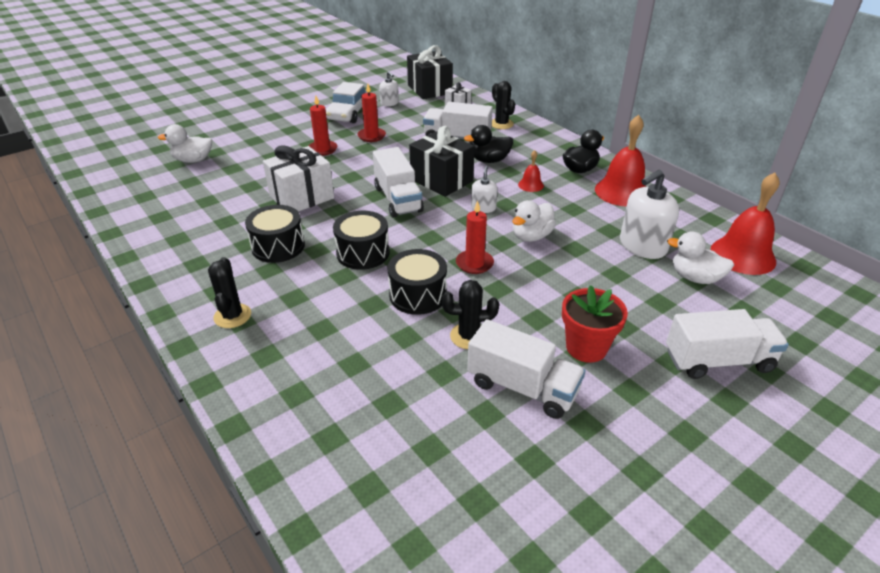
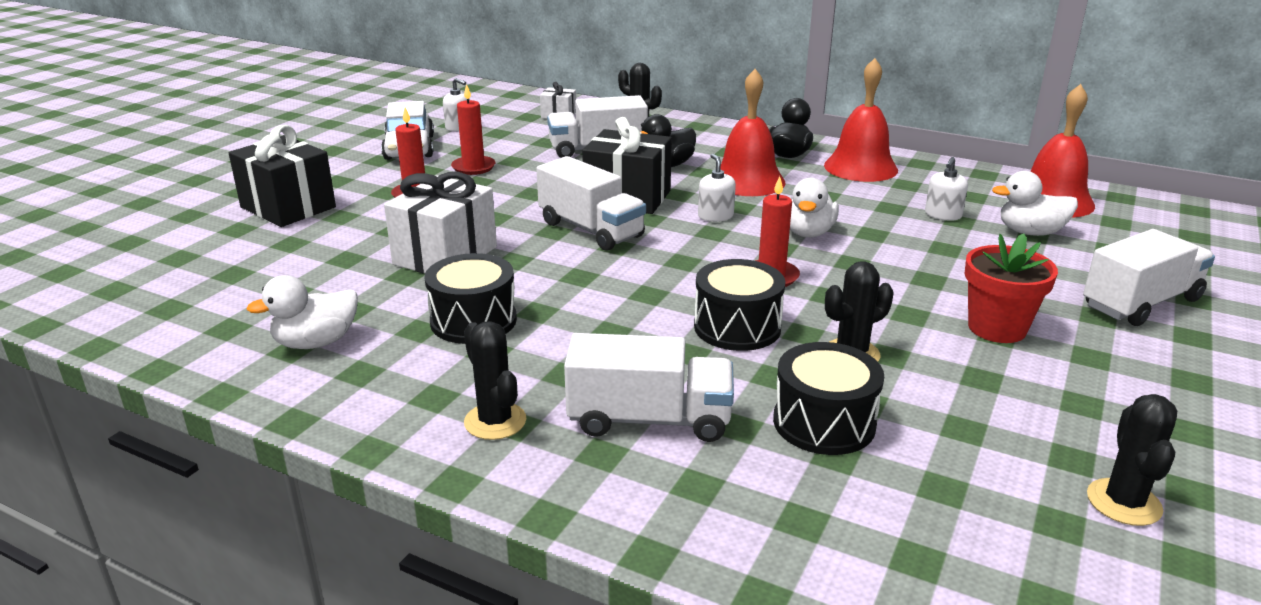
camera: 25 degrees left, 10 degrees down
(193, 160) = (209, 246): white duck -> white duck (316, 342)
(363, 253) = (609, 299): black drum -> black drum (824, 423)
(429, 89) = (500, 104): black gift -> black gift (288, 207)
(522, 387) = (974, 388): white truck -> white truck (649, 419)
(531, 185) = (747, 181): red bell -> red bell, size x2.08
(535, 504) = (1123, 502): none -> black cactus
(642, 246) = (943, 215): white soap dispenser -> white soap dispenser, size x0.54

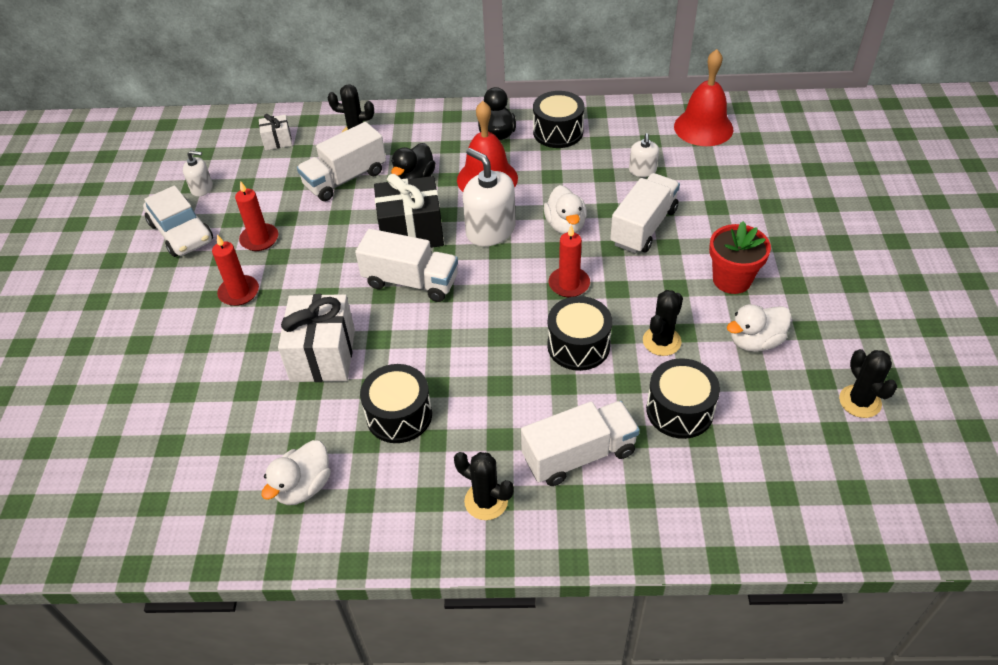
camera: 25 degrees left, 20 degrees up
(288, 207) = (142, 350): black gift -> none
(715, 216) = (490, 230): white soap dispenser -> white soap dispenser, size x1.86
(860, 167) = (558, 132): red bell -> black drum
(1030, 232) = (706, 170): white duck -> white duck (755, 341)
(1140, 303) = (800, 220): white truck -> white truck (643, 227)

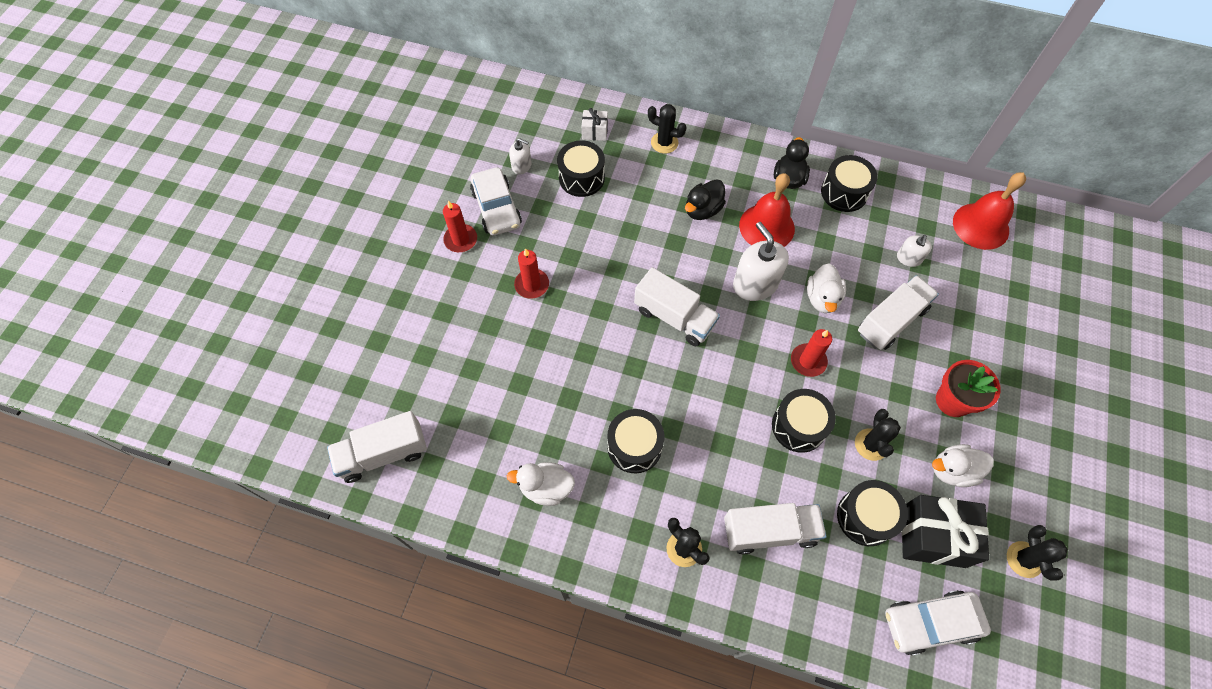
camera: 15 degrees right, 15 degrees up
(259, 239) = (559, 234): red candle -> red candle (461, 240)
(273, 183) = (581, 178): none -> black drum
(303, 486) = (546, 488): white duck -> white duck turned 45 degrees clockwise
(323, 355) = (586, 369): white gift -> none
(345, 179) = (644, 191): white truck -> white truck (383, 454)
(411, 232) = (687, 266): black gift -> black gift (933, 536)
(661, 341) = (871, 444): black cactus -> black cactus turned 45 degrees counterclockwise
(786, 492) = (930, 623): none -> white car

